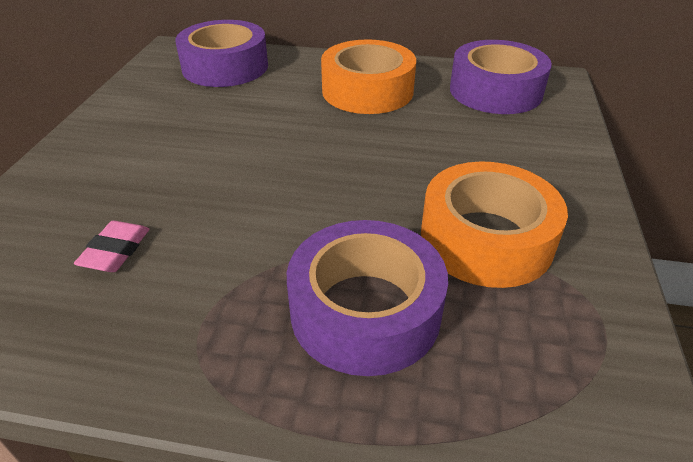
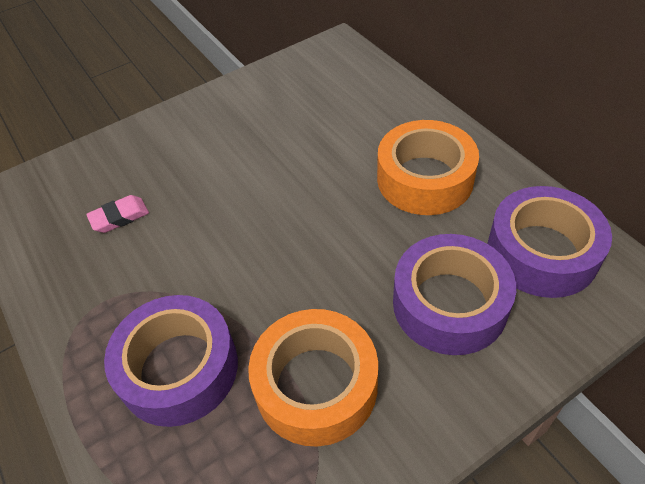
camera: 50 degrees right, 10 degrees up
(225, 67) = (350, 86): purple tape -> purple tape (449, 304)

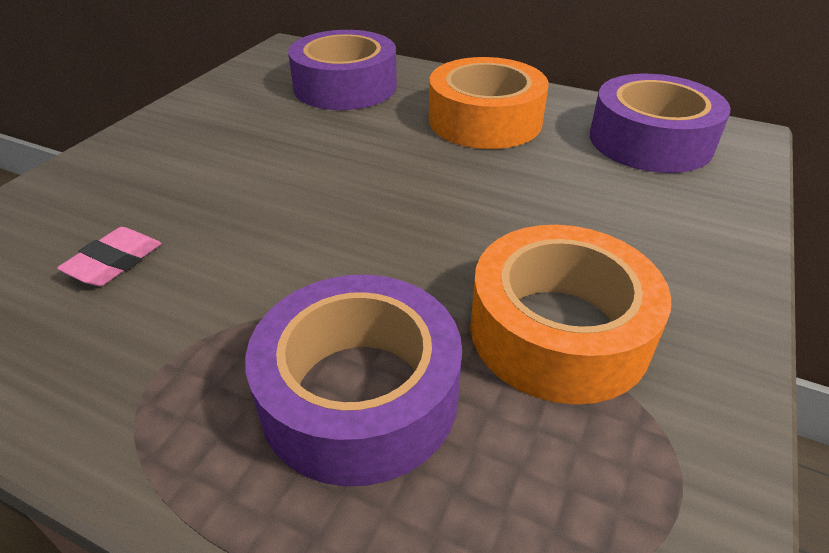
camera: 35 degrees left, 10 degrees down
(449, 304) = (616, 204): purple tape -> purple tape (345, 86)

